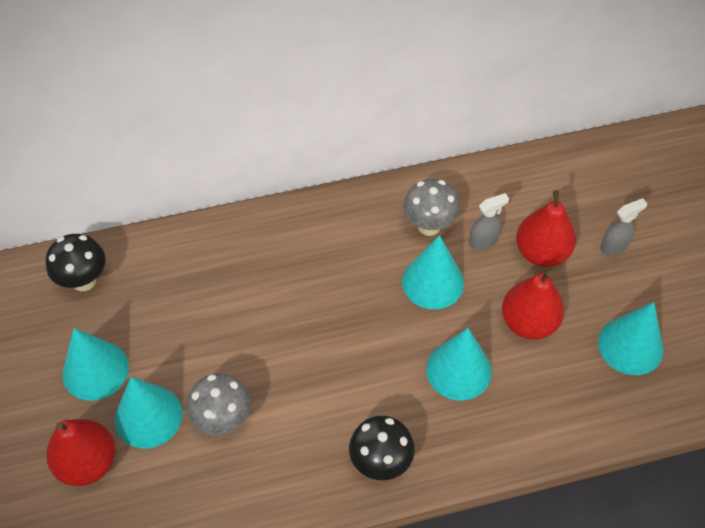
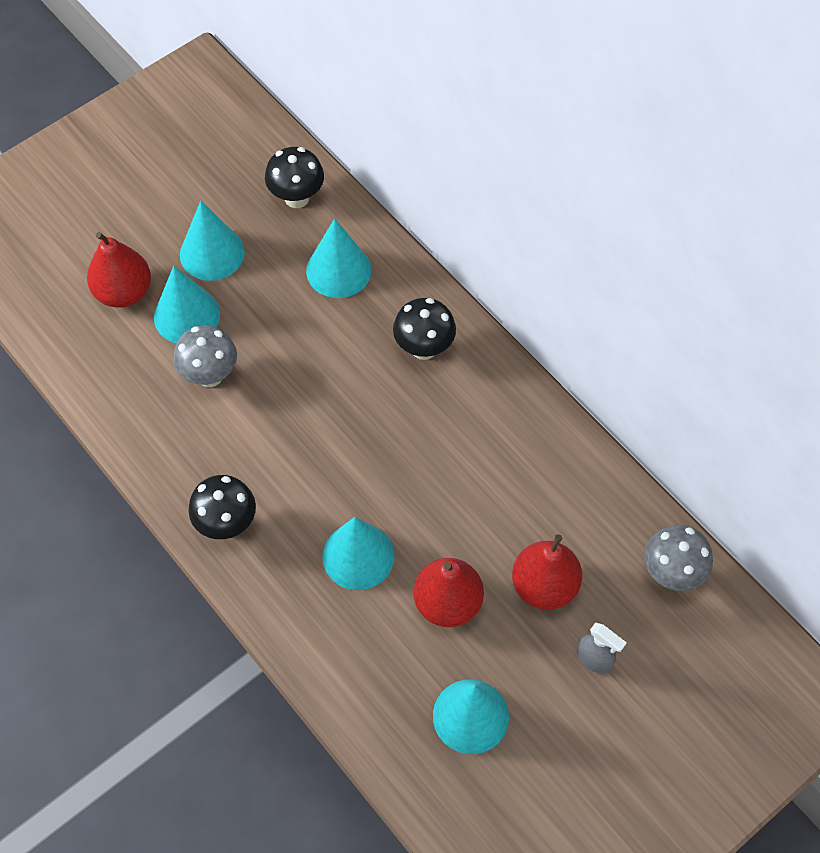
camera: 65 degrees right, 5 degrees up
(292, 247) = (424, 348): none -> black mushroom
(429, 226) = (518, 462): grey mushroom -> grey mushroom (671, 573)
(433, 282) = (450, 493): turquoise cone -> turquoise cone (338, 270)
(483, 241) = (528, 522): grey spray bottle -> none

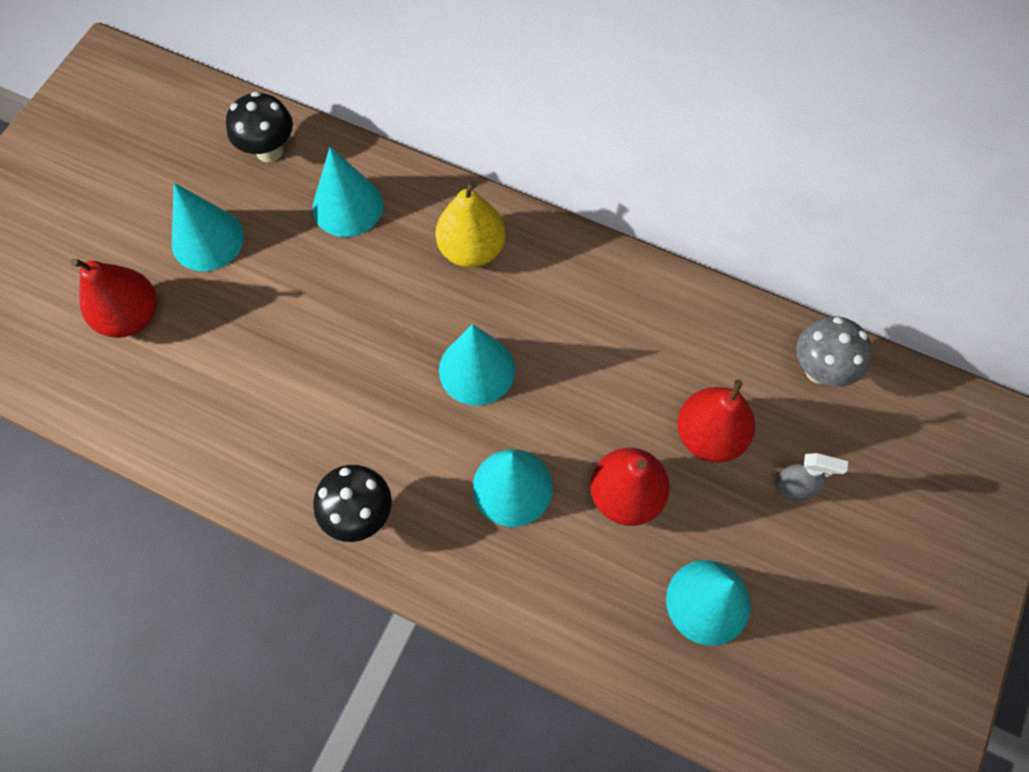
camera: 25 degrees left, 5 degrees up
(187, 315) = (211, 314): turquoise cone -> turquoise cone (477, 369)
(210, 375) = (266, 366): grey mushroom -> none
(424, 348) = (471, 249): black mushroom -> yellow pear

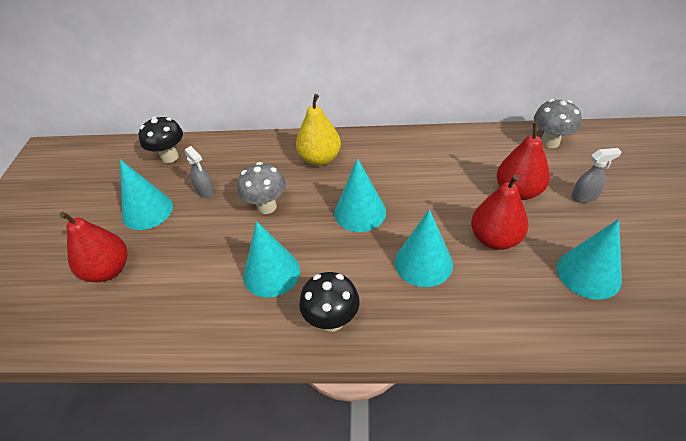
camera: 20 degrees left, 20 degrees down
(293, 240) = (206, 192): none -> grey spray bottle
(347, 206) = (232, 165): turquoise cone -> turquoise cone (271, 273)
(361, 303) = (266, 206): none -> grey mushroom

